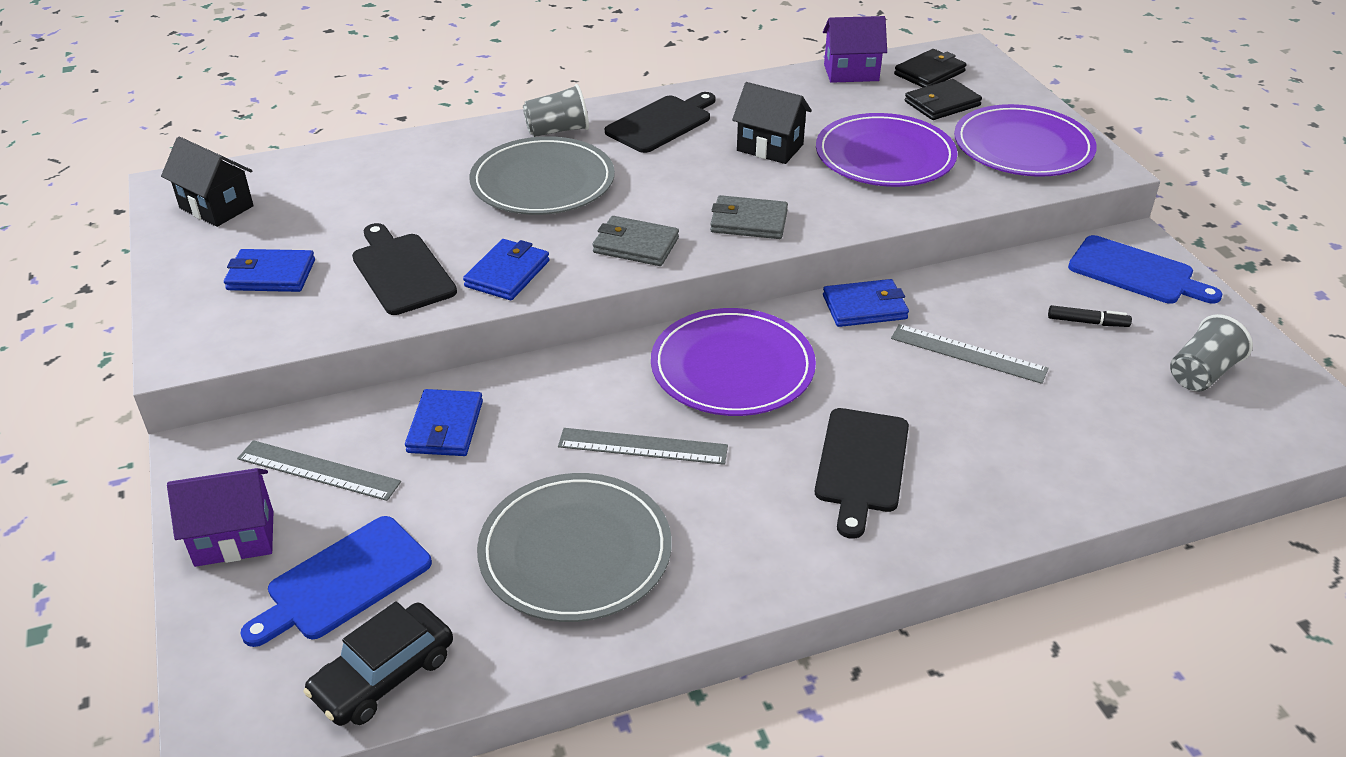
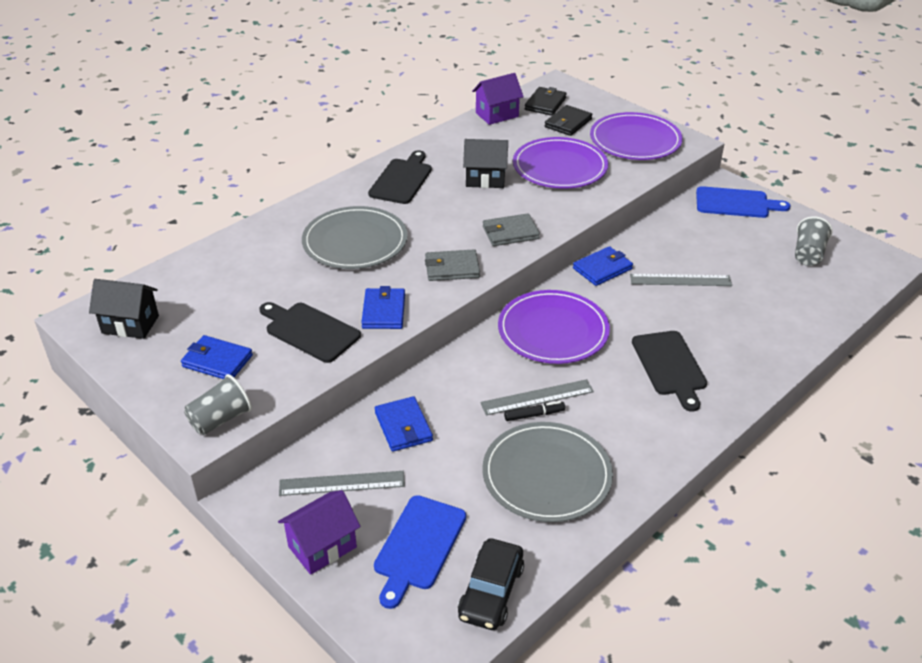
camera: 25 degrees left, 0 degrees up
(271, 275) = (217, 361): blue wallet -> blue wallet turned 45 degrees clockwise
(557, 130) = (335, 203): grey cup -> grey cup (220, 419)
(1087, 322) = (730, 241): black marker -> black marker (534, 415)

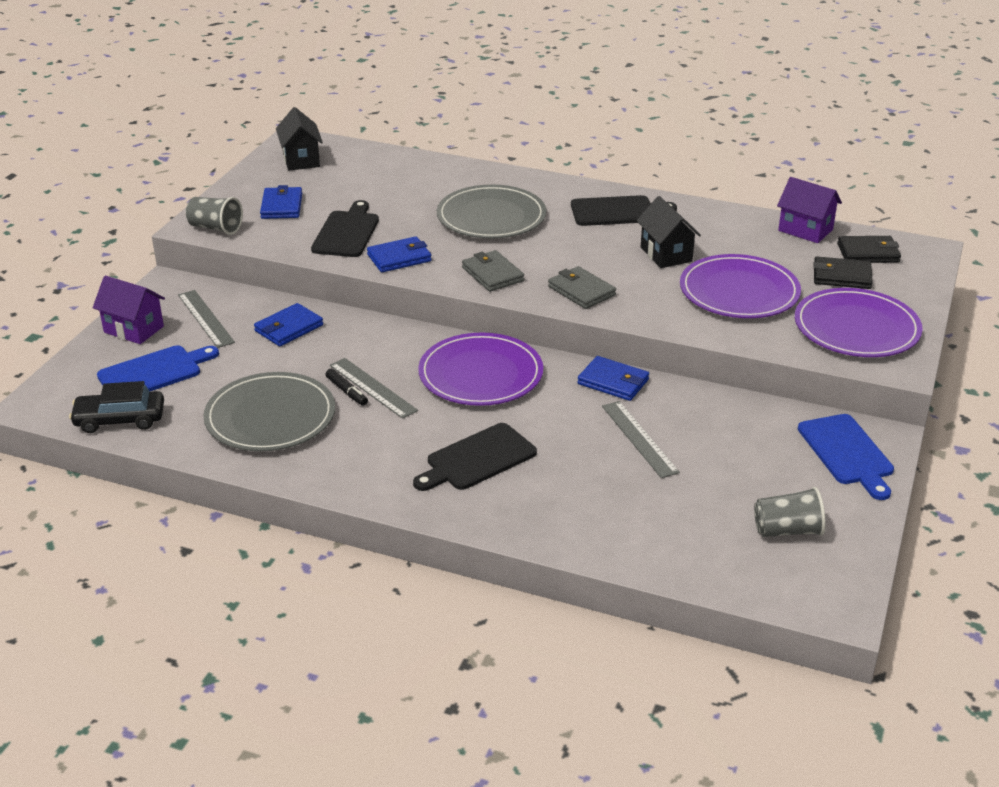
camera: 65 degrees right, 5 degrees down
(418, 546) = (154, 372): blue cutting board -> blue cutting board turned 150 degrees clockwise

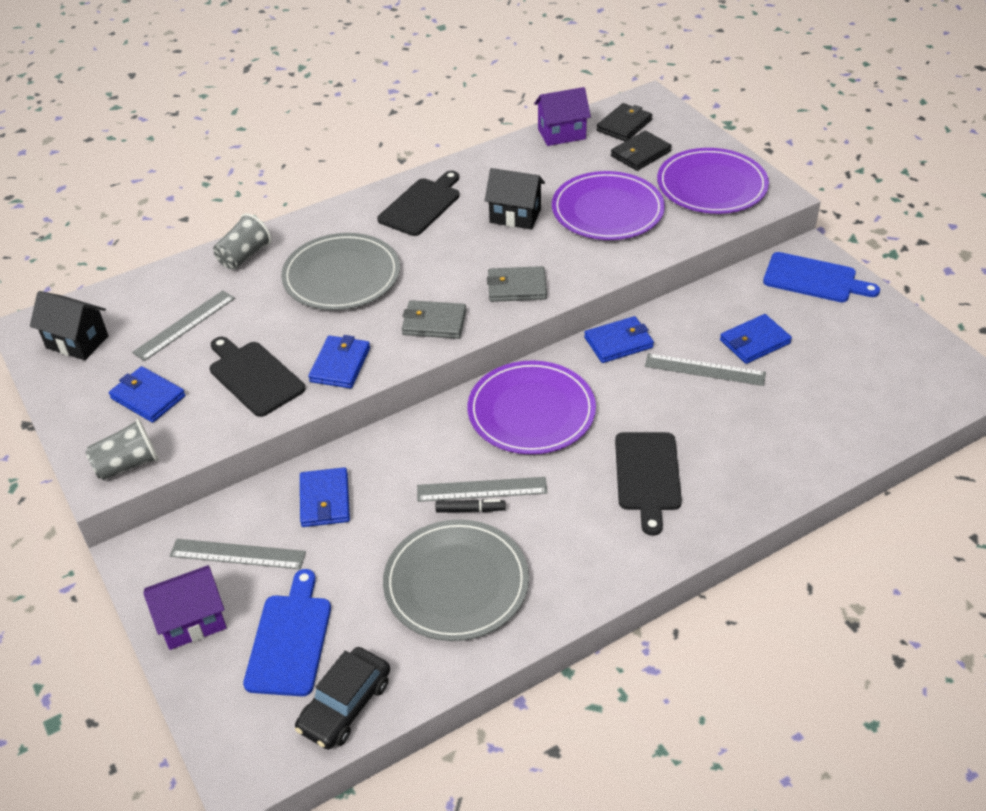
camera: 50 degrees left, 10 degrees up
(363, 186) = (185, 325): none -> grey ruler
(711, 451) = (754, 342): none -> blue wallet
(787, 530) = (875, 358): grey cup -> grey cup (244, 256)

